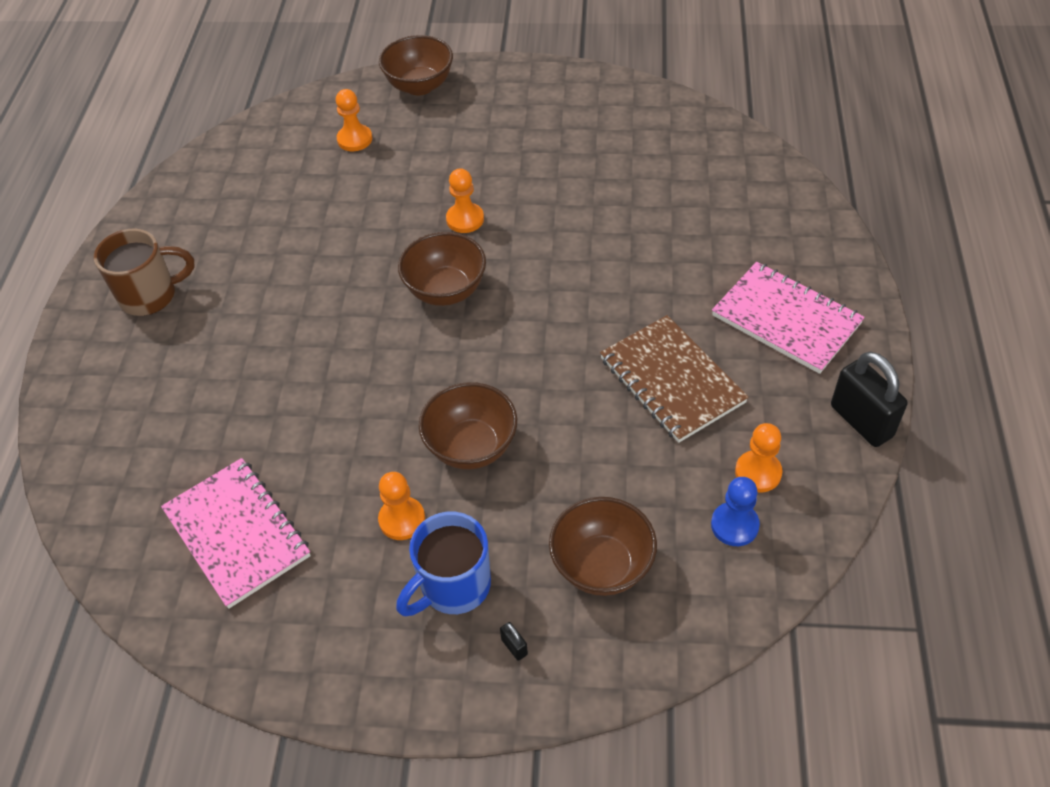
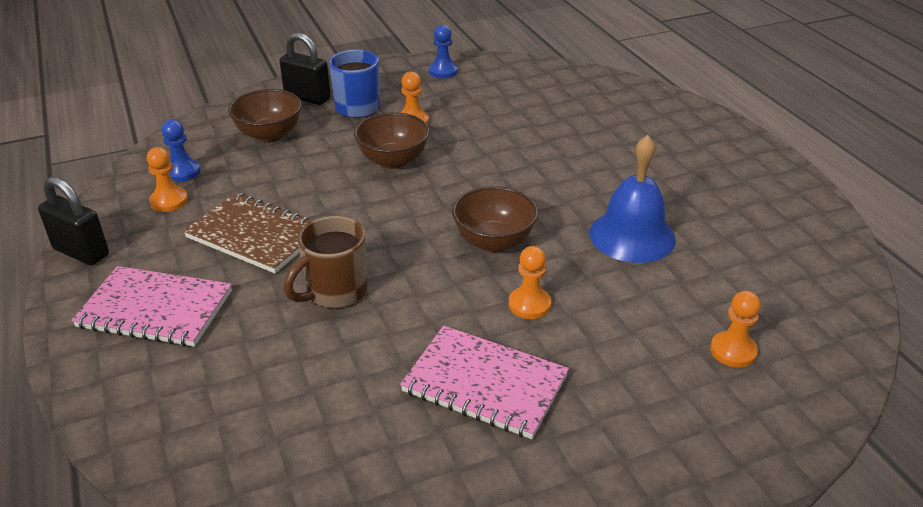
camera: 150 degrees right, 15 degrees down
(151, 296) = (727, 172): brown mug -> brown mug (335, 292)
(237, 533) = (507, 93): pink notebook -> pink notebook (485, 384)
(278, 637) = (443, 71): none -> blue pawn
(320, 254) = (632, 236): none -> blue bell
(419, 86) = (742, 453): brown bowl -> none
(514, 647) = (307, 97): black padlock -> black padlock, size x2.49

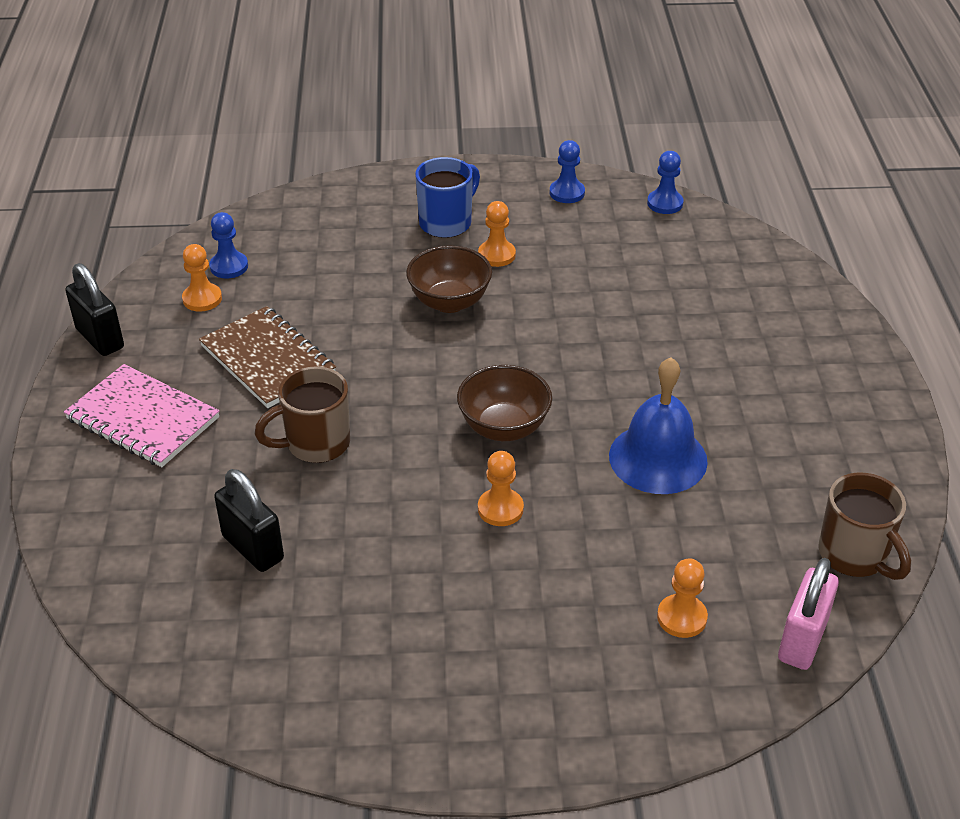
camera: 20 degrees right, 5 degrees up
(269, 135) = (335, 239): brown bowl -> none
(307, 97) = (397, 198): black padlock -> black padlock (253, 548)
(485, 384) = (409, 580): pink notebook -> none
(521, 65) = (665, 203): none -> blue pawn
(827, 270) = (854, 556): none -> brown mug
(836, 342) = (802, 640): none -> pink padlock

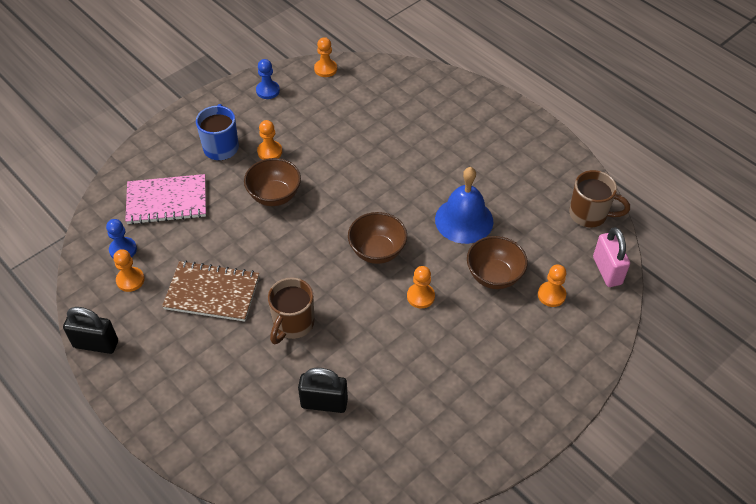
camera: 40 degrees left, 10 degrees up
(143, 418) = (180, 374): pink notebook -> pink notebook (167, 201)
(625, 545) = (494, 276): none -> brown bowl
(665, 203) = (325, 69): blue pawn -> orange pawn

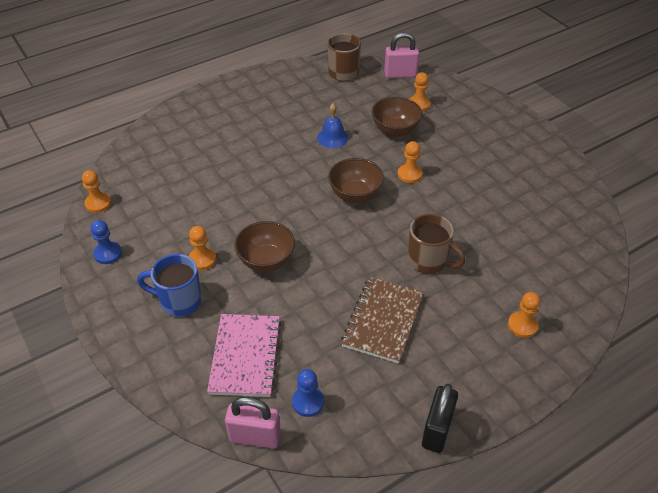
camera: 80 degrees left, 5 degrees down
(91, 221) = (255, 437): none -> pink padlock
(130, 280) = (353, 395): orange pawn -> orange pawn (522, 325)
(324, 403) = (514, 247): black padlock -> none
(464, 220) = (332, 137): blue bell -> blue bell, size x0.61

